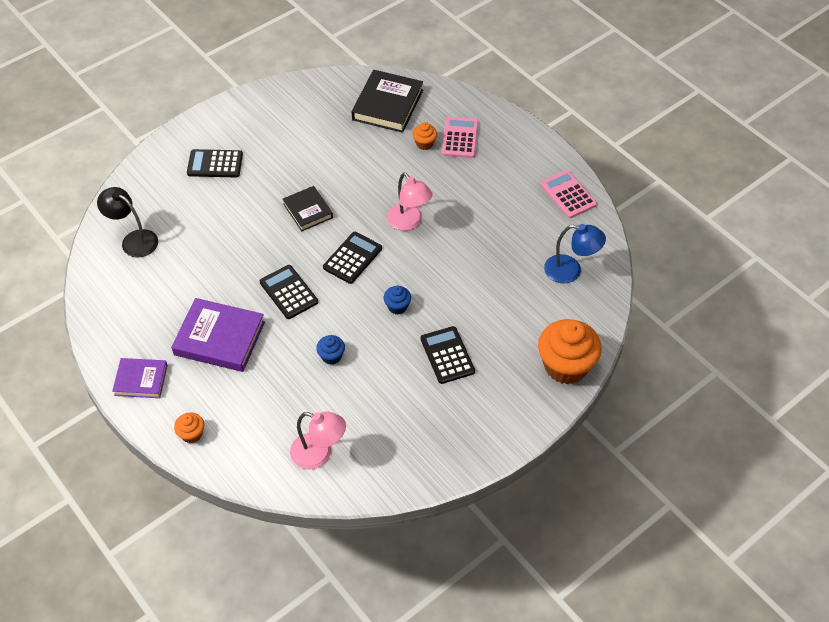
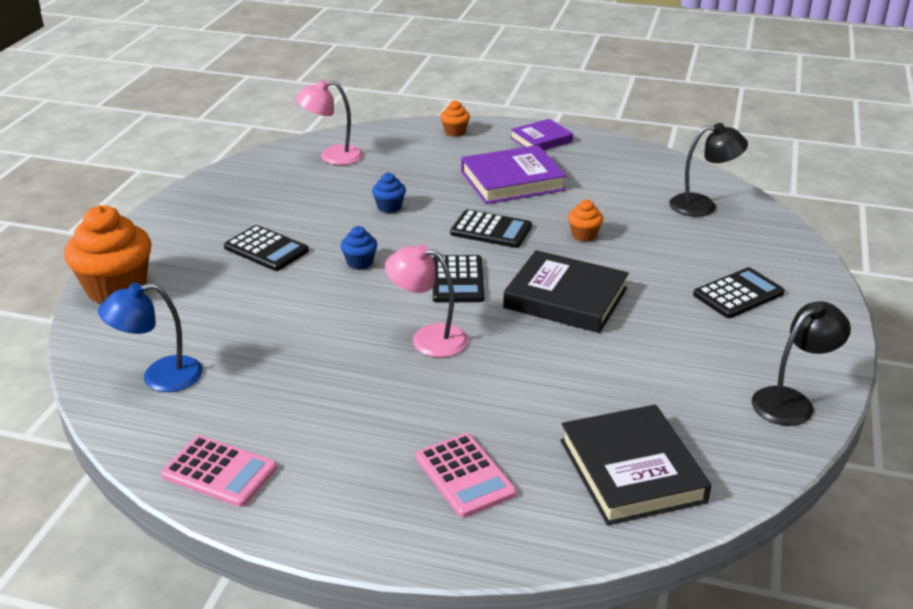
camera: 145 degrees right, 20 degrees down
(279, 98) = (791, 401): none -> black lamp
(308, 211) = (565, 298): black book -> black book, size x1.63
(424, 144) = (510, 440): orange cupcake -> orange cupcake (584, 235)

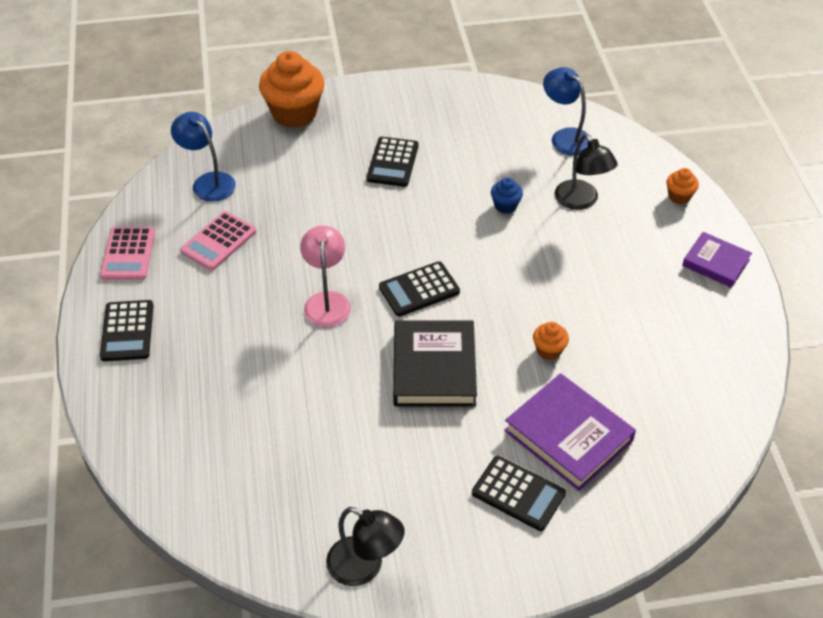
camera: 65 degrees right, 15 degrees up
(332, 157) = (565, 137): pink lamp -> blue lamp
(360, 263) = (407, 222): blue cupcake -> none
(464, 475) = (176, 379): pink calculator -> pink calculator (218, 241)
(491, 230) = (513, 283): black calculator -> black calculator (127, 331)
(512, 181) = (614, 268): purple book -> purple book (568, 435)
(631, 471) = (223, 475): black book -> none
(702, 205) = (674, 428): black lamp -> black lamp (581, 201)

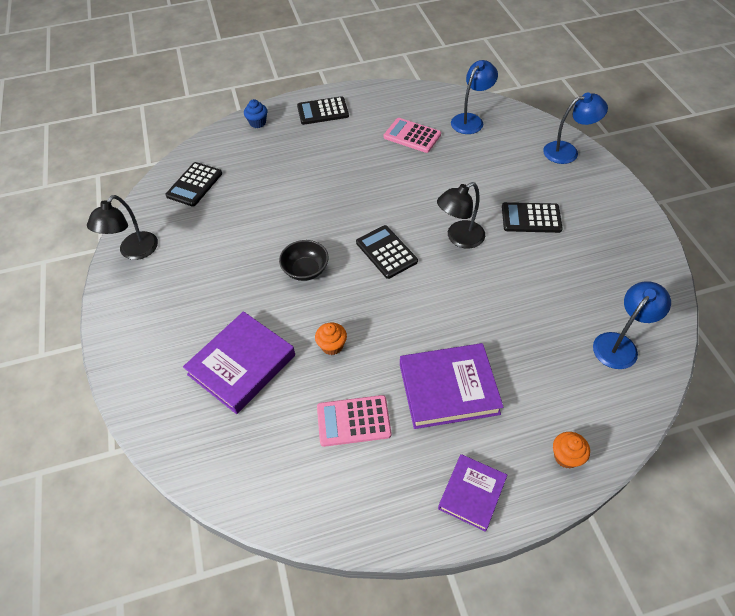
camera: 85 degrees right, 5 degrees up
(128, 254) = (390, 98): pink calculator -> pink calculator (353, 421)
(294, 113) = (567, 151): orange cupcake -> blue lamp
(327, 301) = (364, 200): pink lamp -> none
(434, 368) = (305, 270): black book -> black bowl
(505, 206) = (502, 302): blue cupcake -> blue cupcake (257, 123)
(518, 494) = (187, 334): black calculator -> black calculator (194, 184)
(581, 201) = (528, 363): black lamp -> black lamp (459, 238)
(607, 262) = (448, 388): none -> purple book

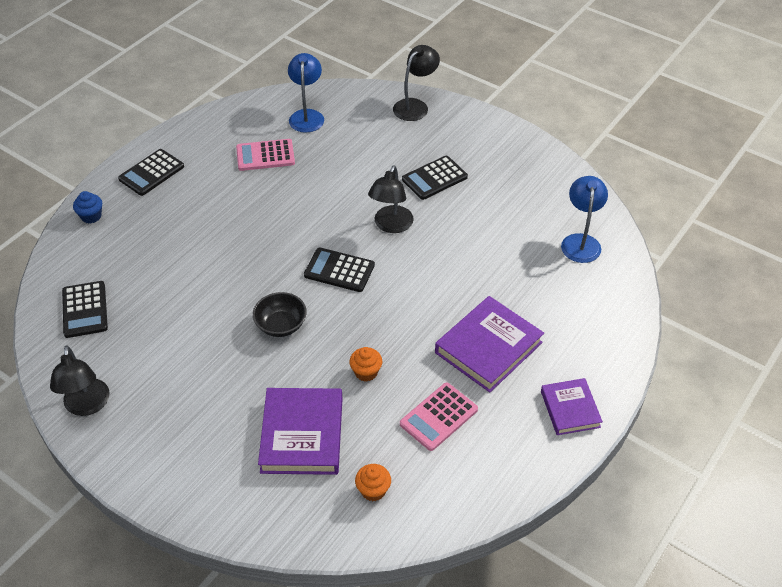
camera: 40 degrees left, 5 degrees down
(566, 456) = (610, 343): orange cupcake -> orange cupcake (373, 490)
(567, 151) = (415, 106): blue lamp -> black lamp

